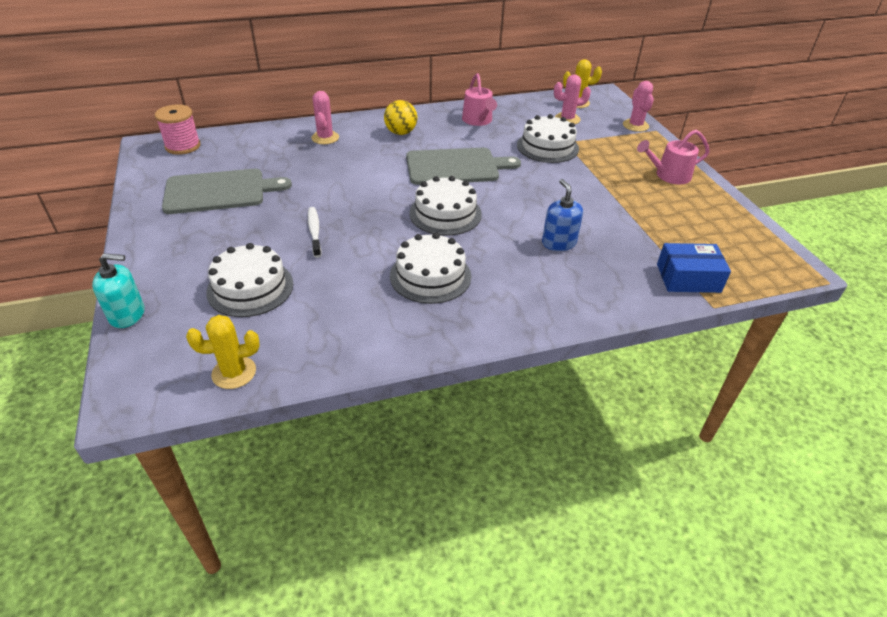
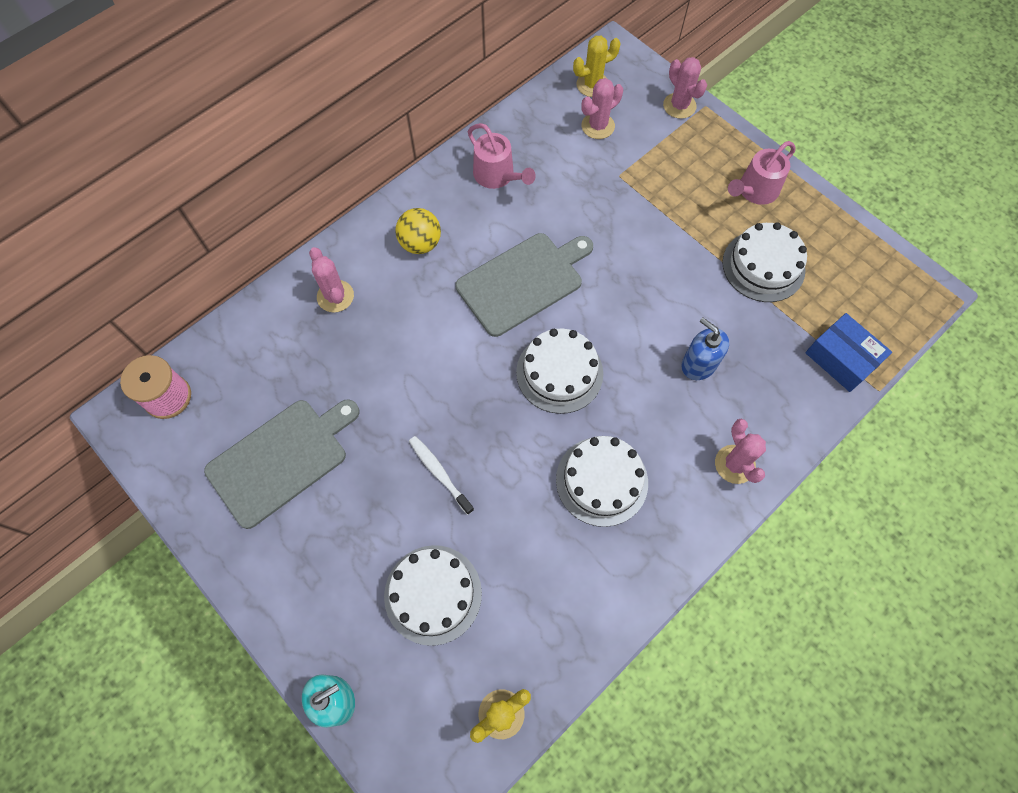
camera: 25 degrees left, 25 degrees up
(547, 147) = (603, 194): white cake -> white cake (763, 266)
(549, 304) = (734, 464): none -> pink cactus
(688, 278) = (841, 358): blue box -> blue box turned 75 degrees clockwise

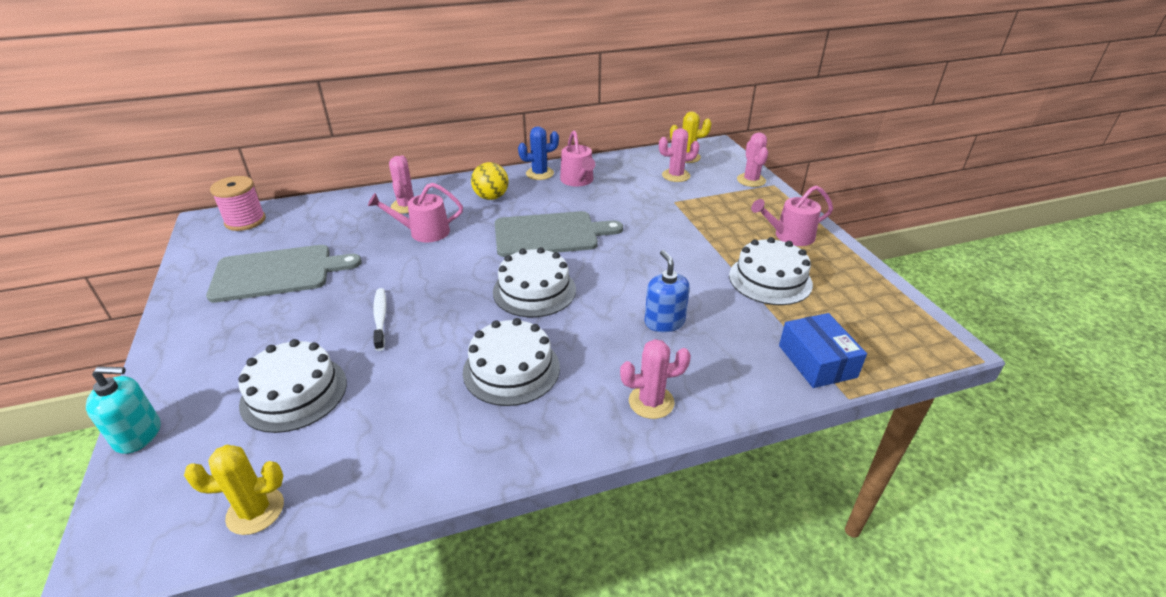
camera: 25 degrees right, 30 degrees down
(388, 332) = (424, 232): none -> pink watering can
(446, 178) = (540, 173): none -> blue cactus
(734, 464) = (651, 402): pink cactus -> pink cactus turned 75 degrees clockwise

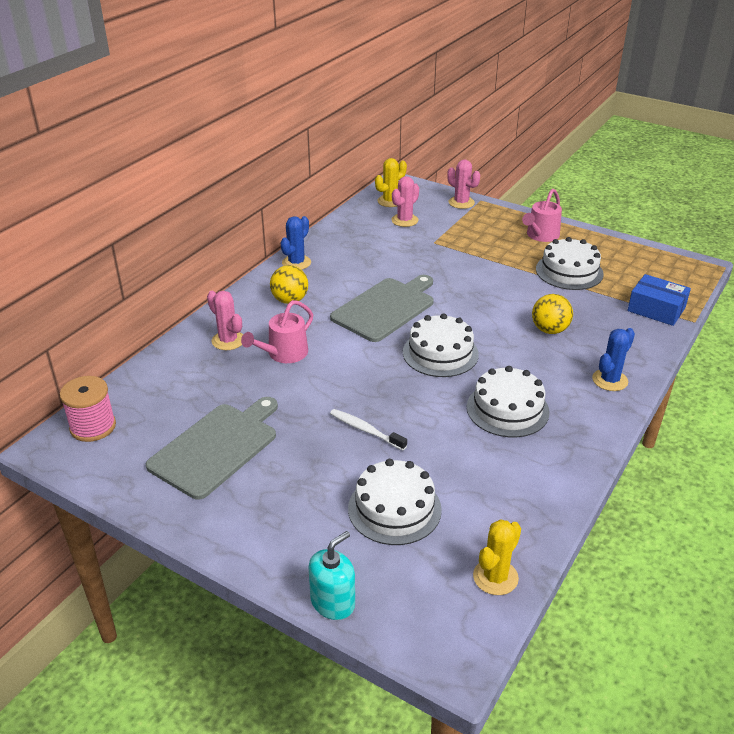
camera: 40 degrees left, 0 degrees up
(578, 180) = (337, 256): pink watering can -> none
(651, 402) = (610, 380): pink cactus -> blue cactus
(664, 322) = (549, 330): blue soap dispenser -> yellow ball

